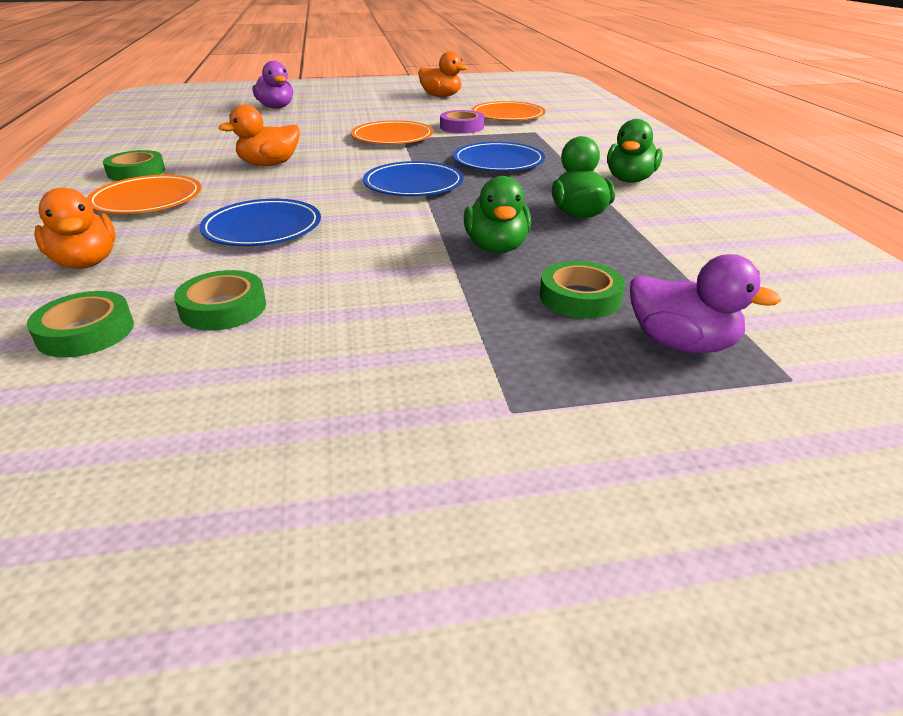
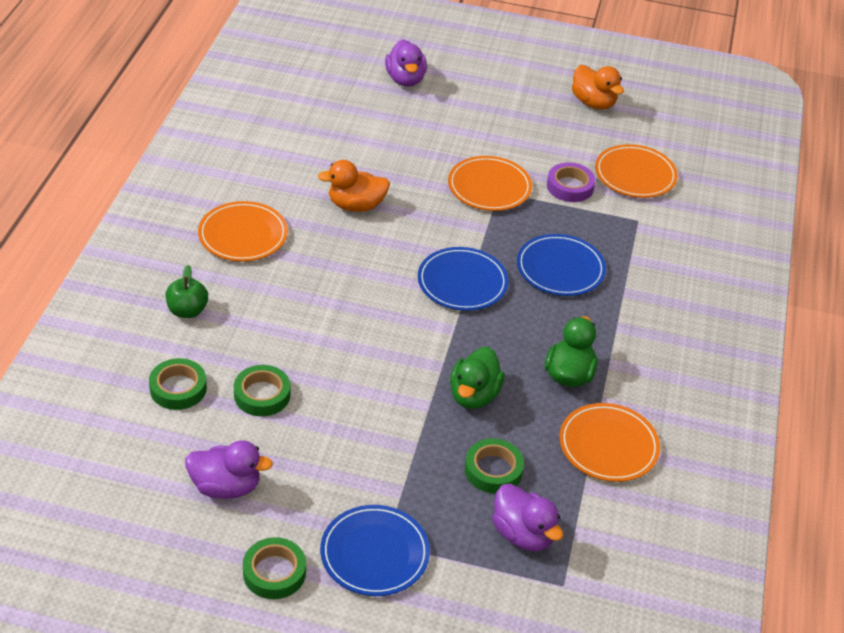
camera: 20 degrees right, 10 degrees up
(86, 262) = (187, 311): orange duck -> green apple
(136, 172) = (243, 183): green tape -> green tape (274, 572)
(203, 421) = (226, 487): none -> purple duck
(262, 228) = (316, 308): blue plate -> blue plate (374, 553)
(630, 180) = (656, 341): green duck -> none
(677, 248) = (608, 445): none -> orange plate

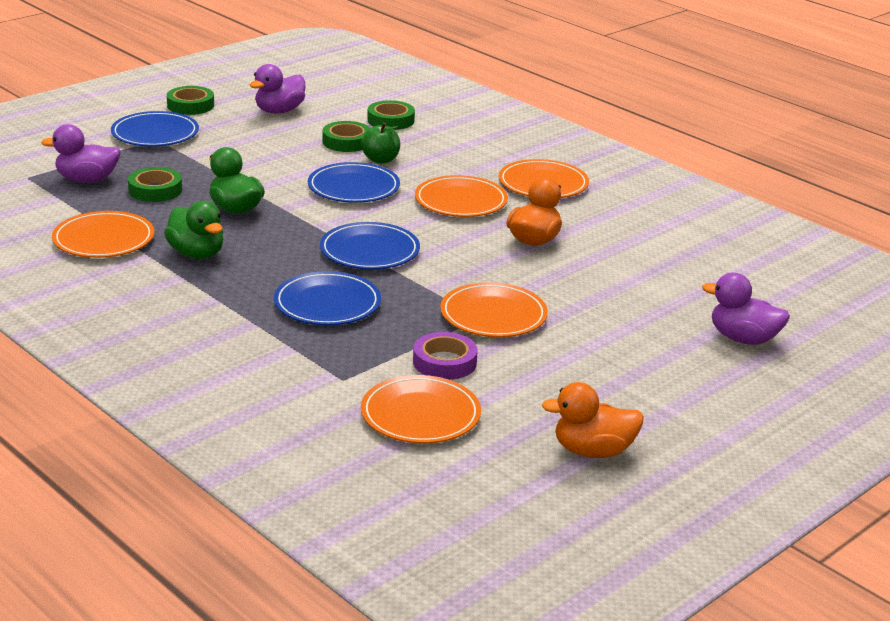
camera: 125 degrees right, 15 degrees down
(187, 311) = (470, 142): green apple -> green apple (380, 160)
(324, 268) = (461, 201): none -> orange plate
(359, 343) = (353, 187): none -> blue plate

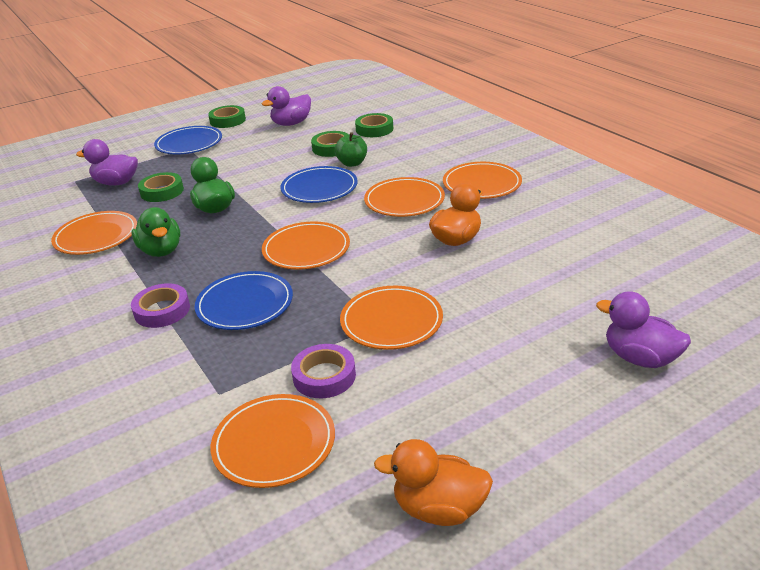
camera: 15 degrees right, 5 degrees up
(236, 311) = (162, 310): none -> purple tape
(369, 251) = (306, 249): blue plate -> orange plate

